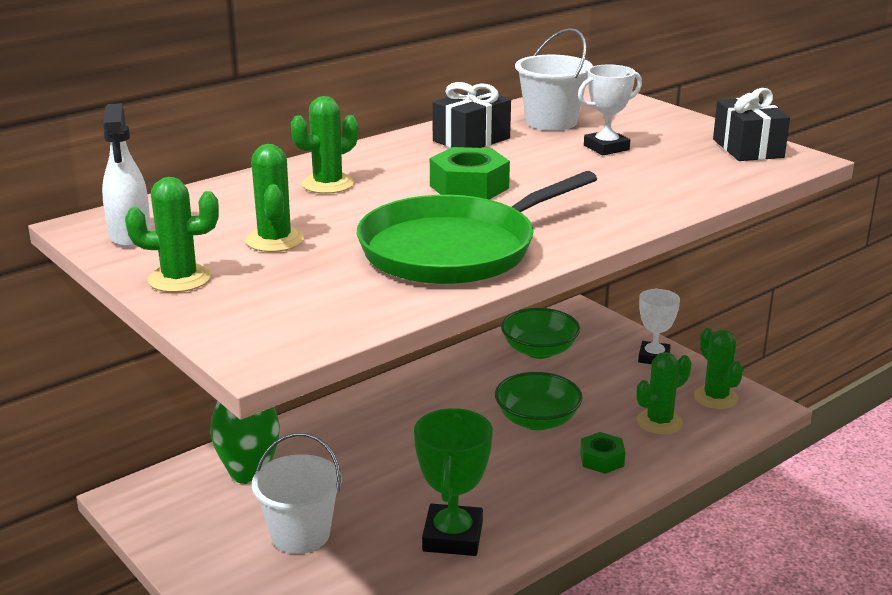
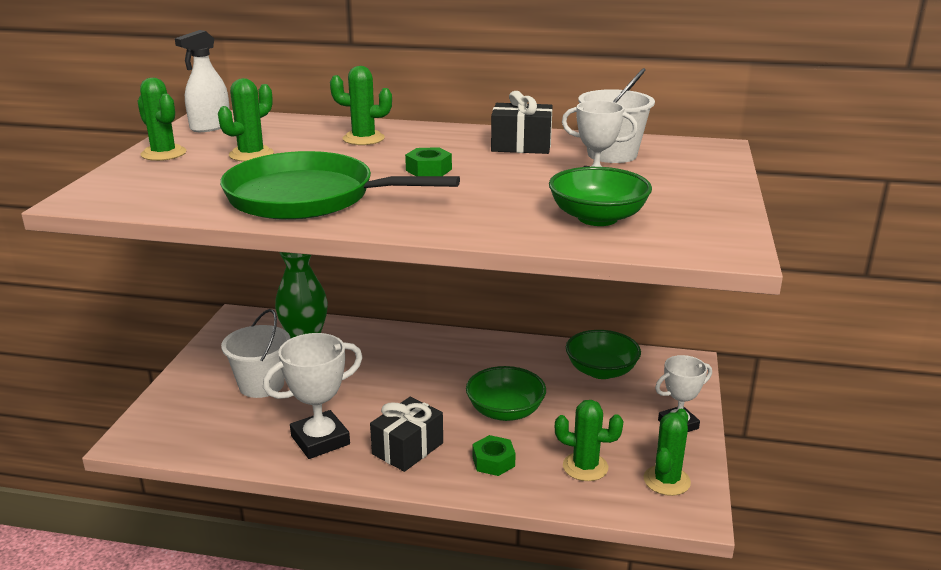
camera: 50 degrees right, 0 degrees up
(453, 537) = (320, 440): green trophy -> white trophy
(469, 187) = (429, 170): green nut -> green nut, size x0.66
(680, 171) = (597, 218): none -> green bowl
(747, 148) = (709, 227): black gift -> black gift (407, 448)

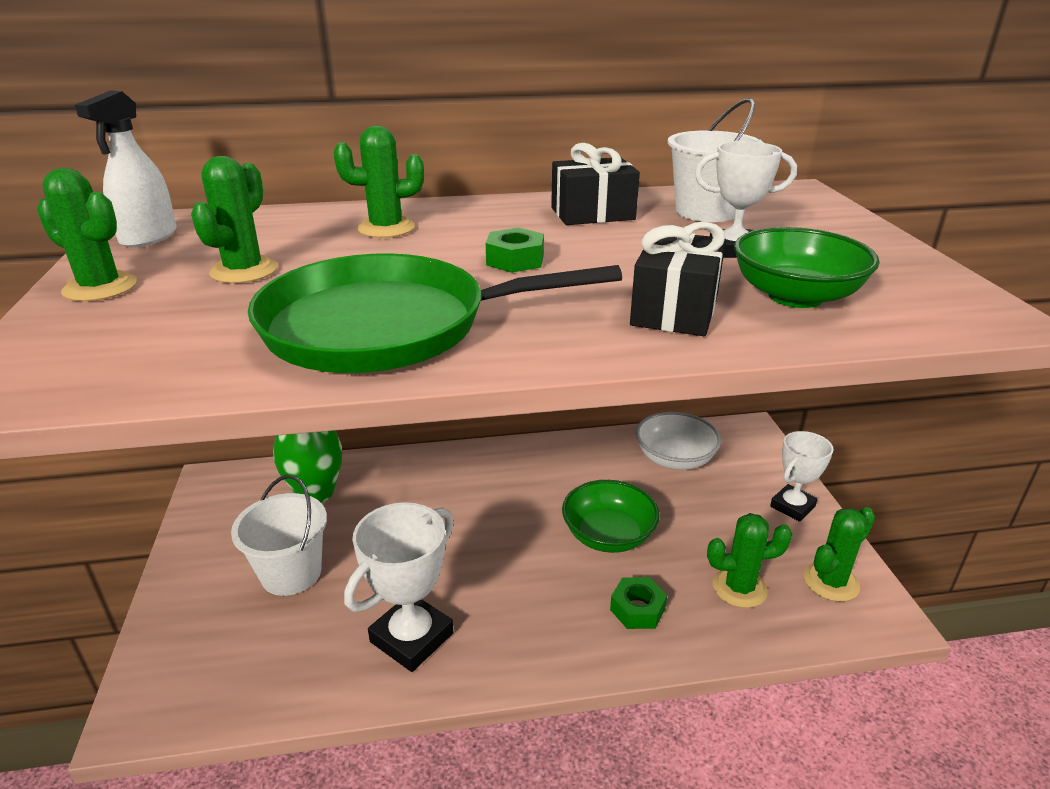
camera: 20 degrees left, 5 degrees up
(407, 448) = (528, 619): black gift -> black gift (674, 310)
(601, 371) = (674, 459): green bowl -> white bowl
(666, 480) = (831, 582): green cactus -> green cactus turned 45 degrees clockwise

